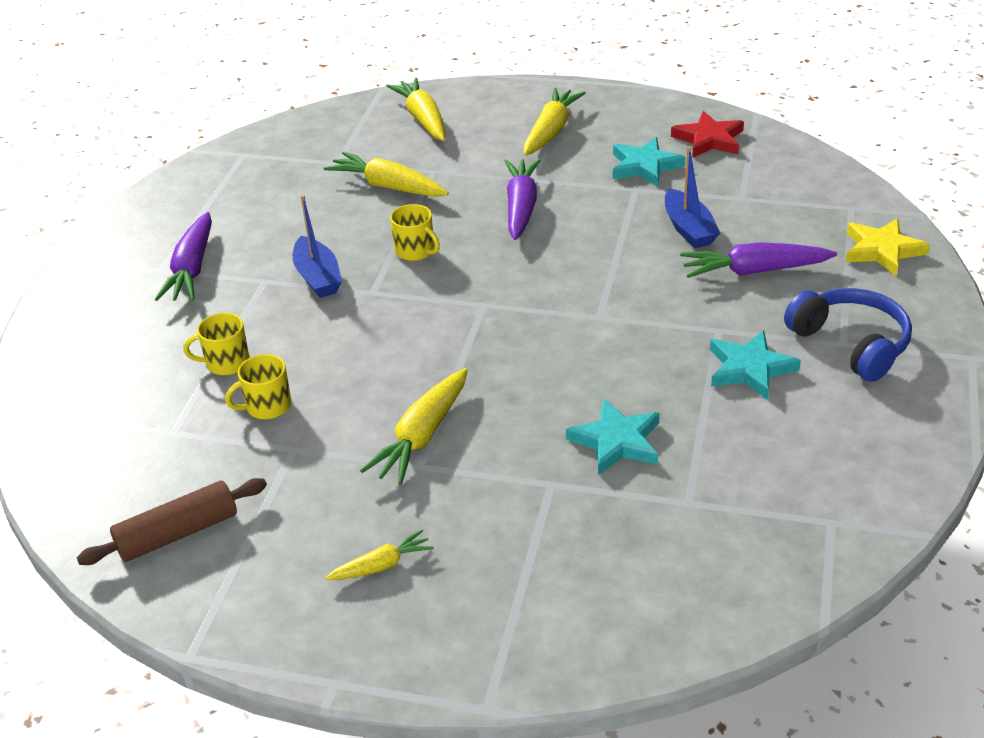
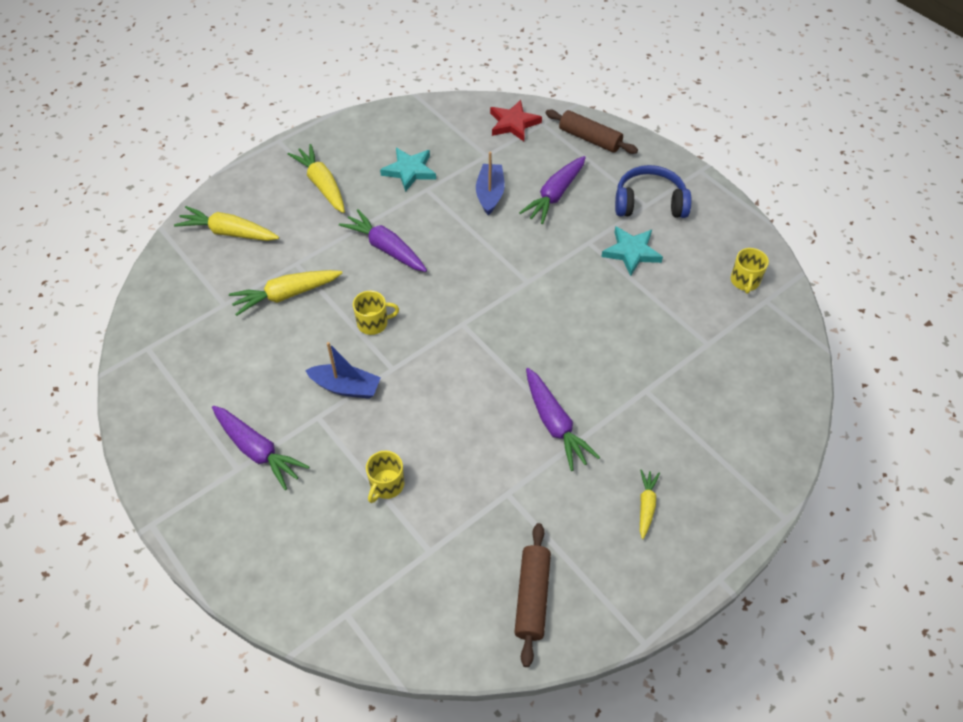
camera: 55 degrees left, 15 degrees up
(267, 406) = (453, 486): yellow mug -> yellow mug (745, 281)
(422, 436) = (555, 424): yellow carrot -> purple carrot
(616, 441) = (638, 342): turquoise star -> none
(689, 229) = (490, 194): blue boat -> blue boat turned 105 degrees counterclockwise
(709, 139) = (416, 129): red star -> red star (513, 123)
(882, 250) = (589, 139): yellow star -> brown rolling pin

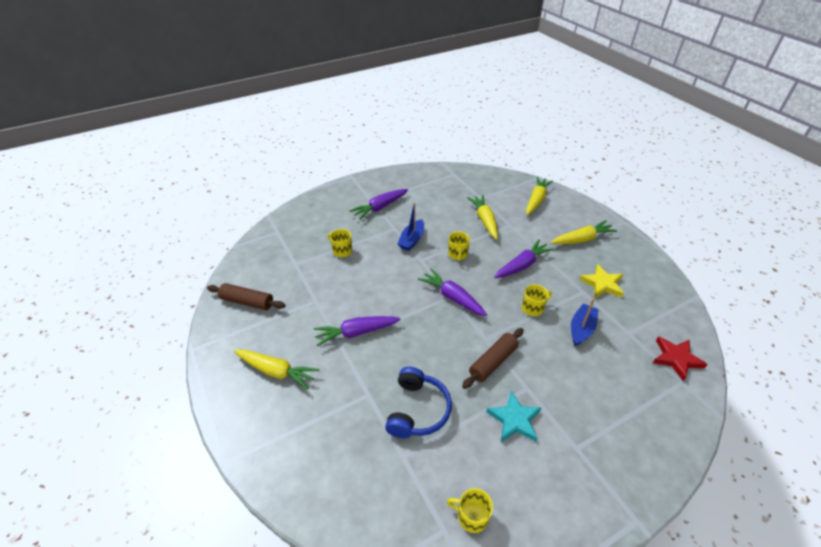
camera: 100 degrees right, 10 degrees down
(409, 171) = (602, 284): turquoise star -> yellow star
(466, 237) = (533, 308): none -> yellow mug
(490, 194) = (581, 329): blue boat -> blue boat turned 75 degrees counterclockwise
(555, 195) = (584, 374): purple carrot -> purple carrot (452, 297)
(589, 139) = (668, 418): brown rolling pin -> brown rolling pin (493, 362)
(646, 506) = (276, 371): yellow carrot -> yellow carrot, size x1.74
(649, 202) = (580, 452): blue headphones -> blue headphones (418, 410)

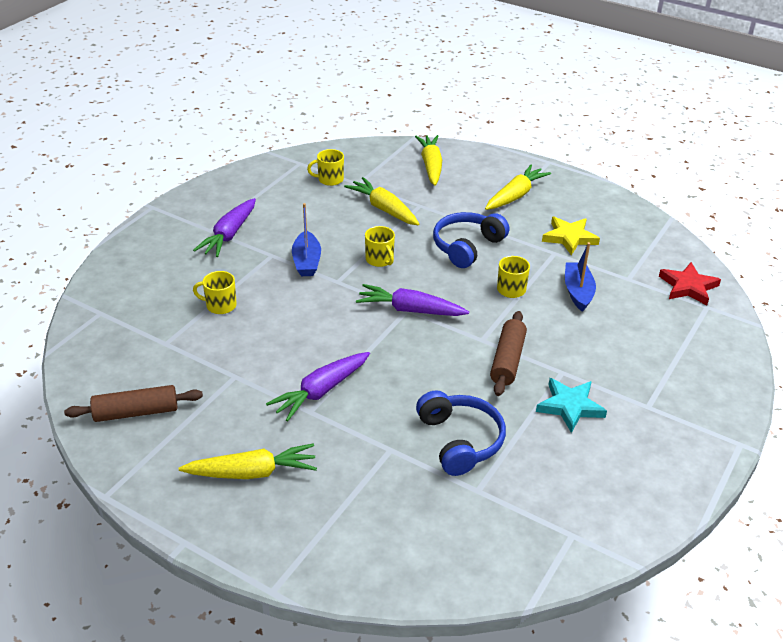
camera: 30 degrees left, 5 degrees down
(471, 516) = (589, 510): yellow mug -> yellow mug (330, 179)
(522, 265) = (467, 246): purple carrot -> blue headphones

